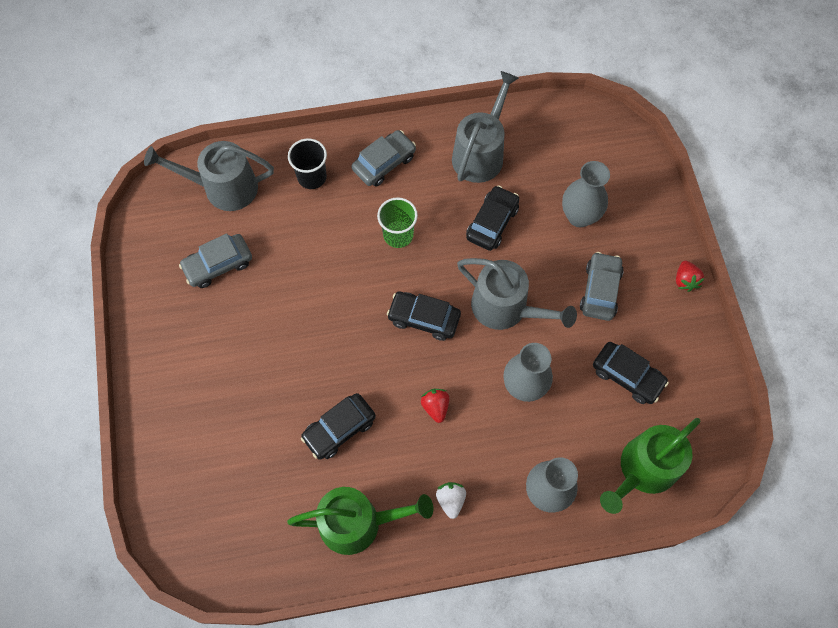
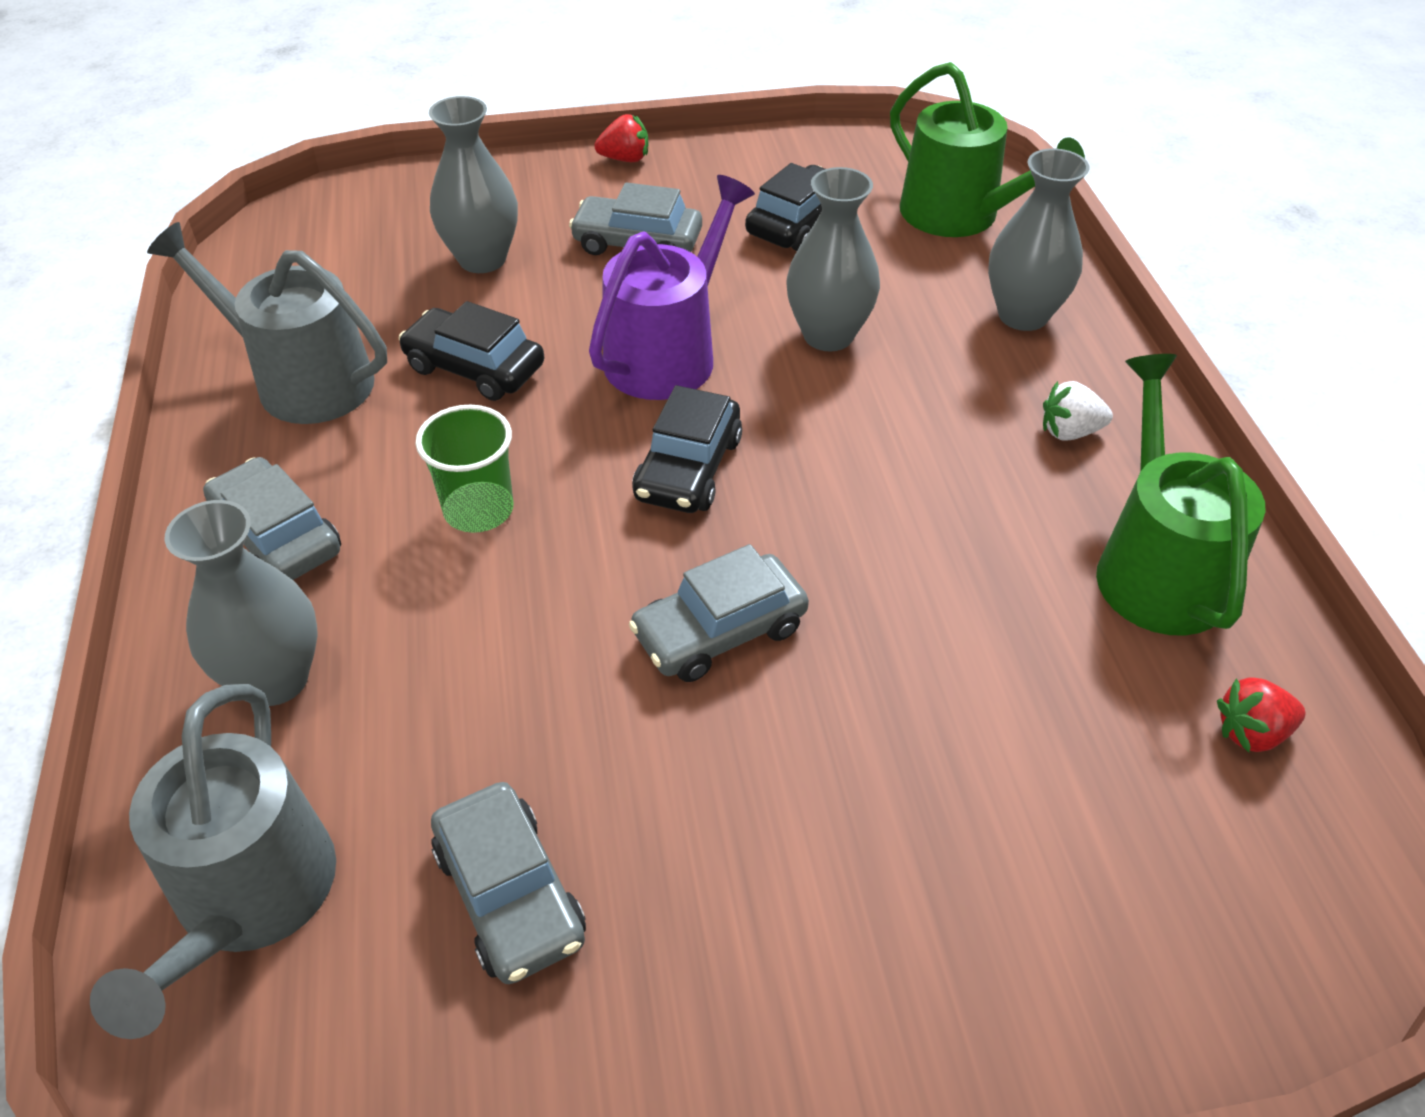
camera: 90 degrees left, 20 degrees down
(312, 177) = (275, 679): black cup -> grey vase
(328, 332) = (719, 631): none -> grey car
(339, 429) = (956, 604): black car -> none
(435, 407) = (884, 451): red strawberry -> red strawberry (1251, 732)
(505, 308) = (667, 354): grey watering can -> purple watering can

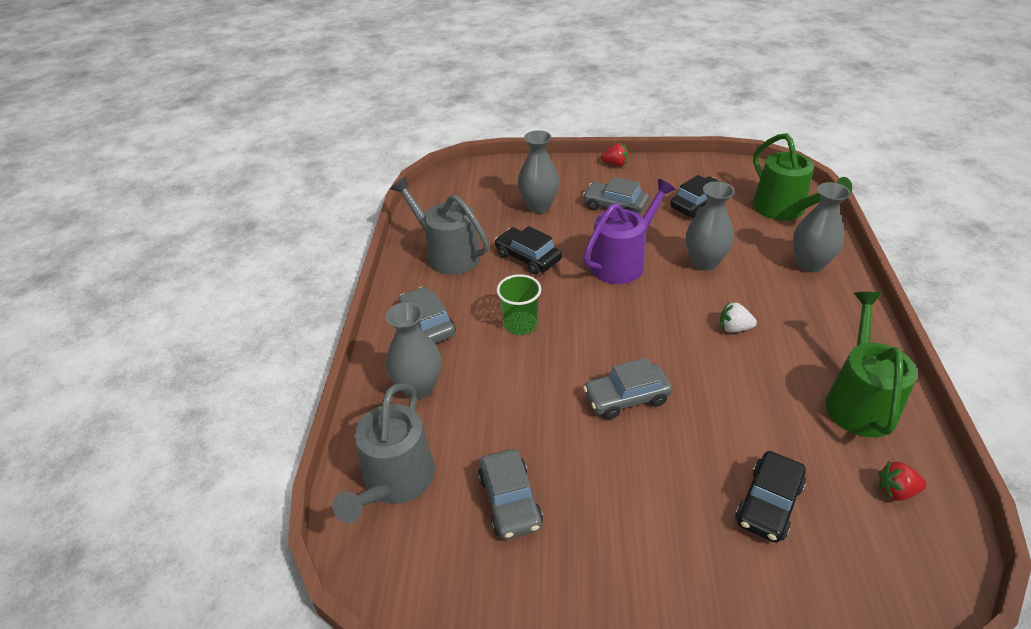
camera: 15 degrees right, 5 degrees down
(688, 468) = (623, 318): black car -> black car (768, 503)
(1069, 432) = (824, 326): white strawberry -> white strawberry (734, 328)

